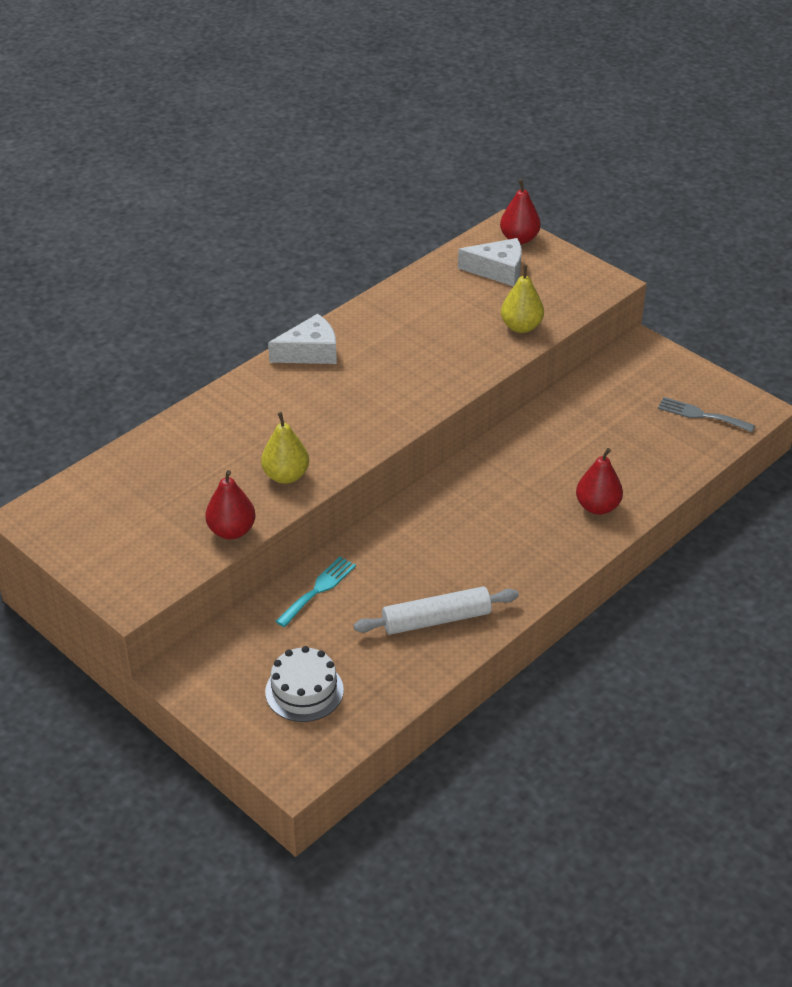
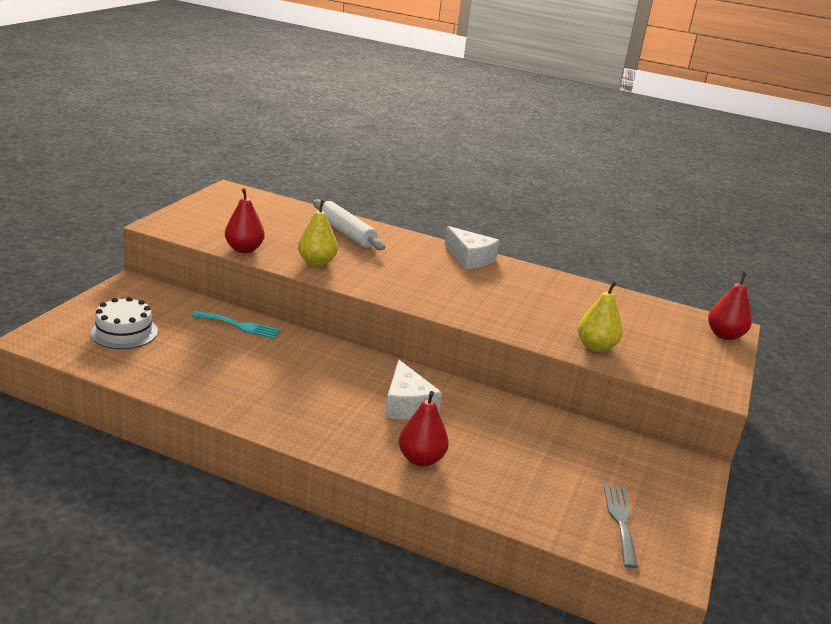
camera: 65 degrees right, 15 degrees down
(436, 619) = (224, 382): white rolling pin -> white rolling pin (346, 233)
(498, 270) = (664, 328): white cheese -> white cheese (407, 404)

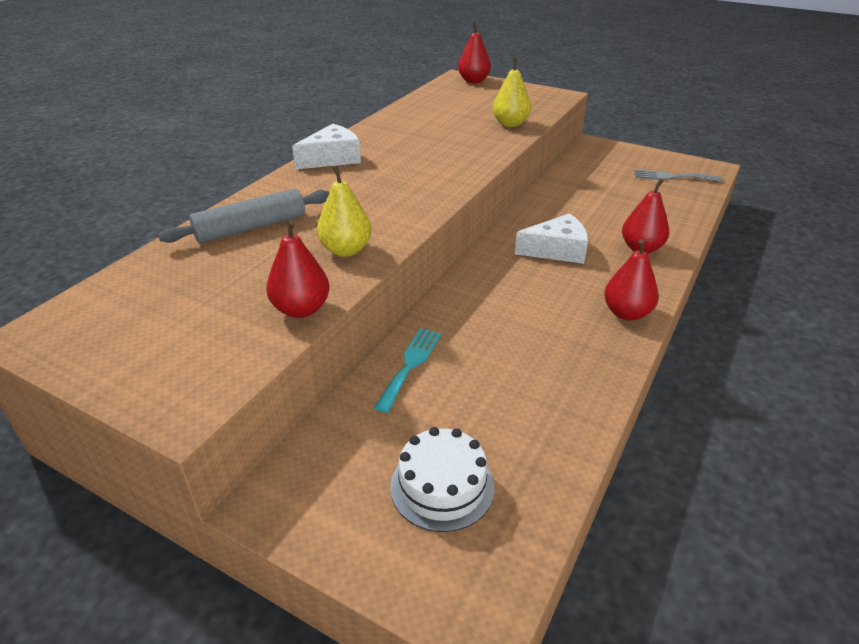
camera: 80 degrees left, 10 degrees up
(301, 429) = (626, 313): none -> red pear
(346, 233) = (251, 227): white rolling pin -> grey rolling pin

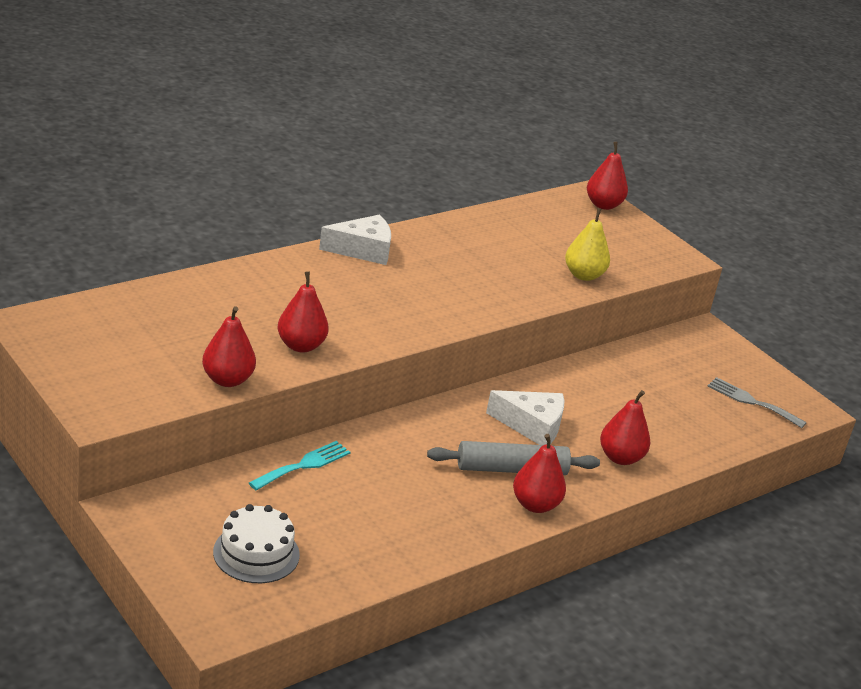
camera: 20 degrees right, 5 degrees down
(251, 227) = (238, 294): grey rolling pin -> grey rolling pin (511, 469)
(346, 250) = (301, 346): yellow pear -> red pear

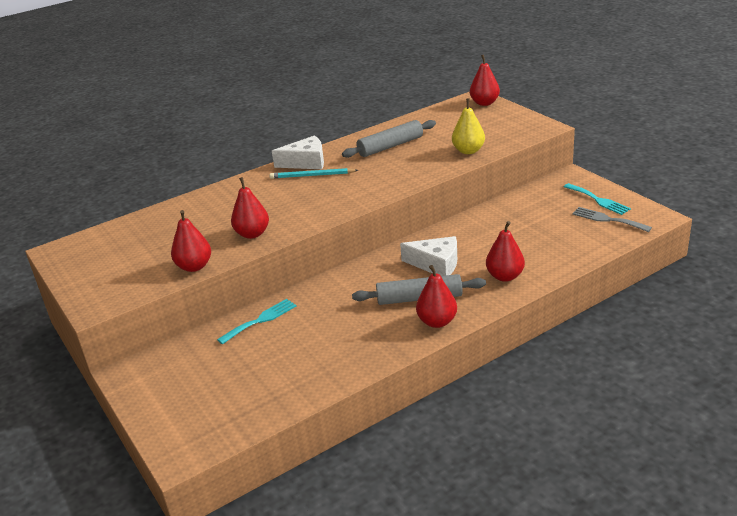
camera: 10 degrees right, 0 degrees up
(256, 553) = (217, 392): white cake -> none
(373, 272) = (312, 175): none -> turquoise pencil
(478, 247) = (390, 146): none -> grey rolling pin
(741, 372) = (598, 200): none -> turquoise fork

